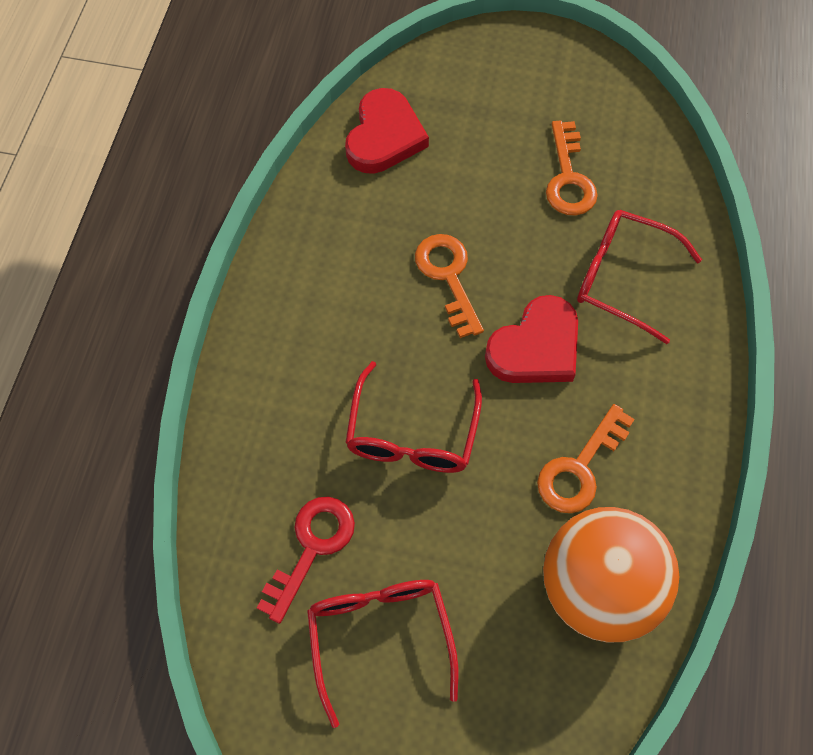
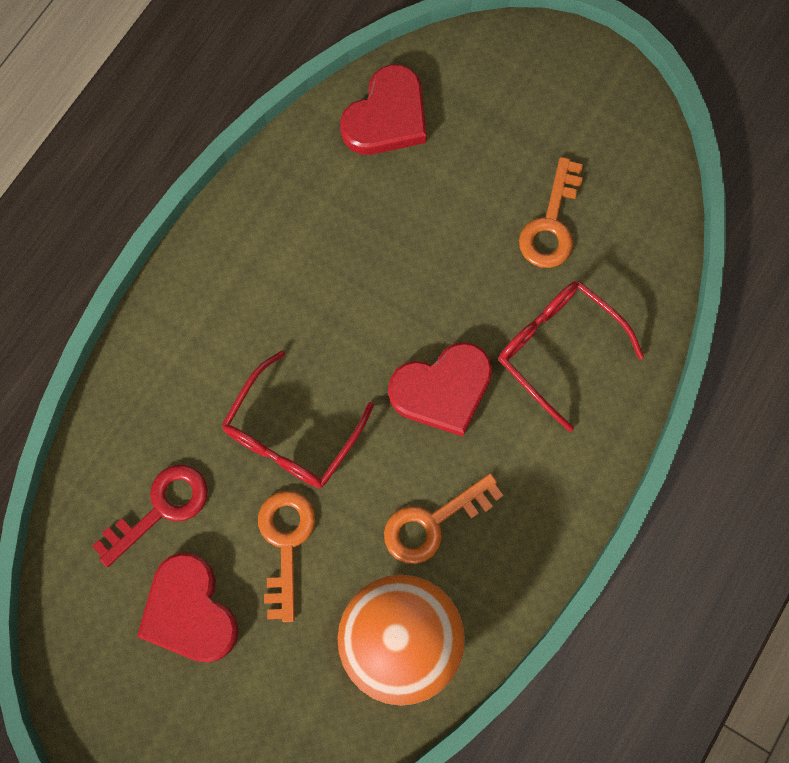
camera: 20 degrees right, 10 degrees up
(380, 637) = (190, 611): red glasses -> red heart
(448, 277) = (389, 289): orange key -> orange key (285, 543)

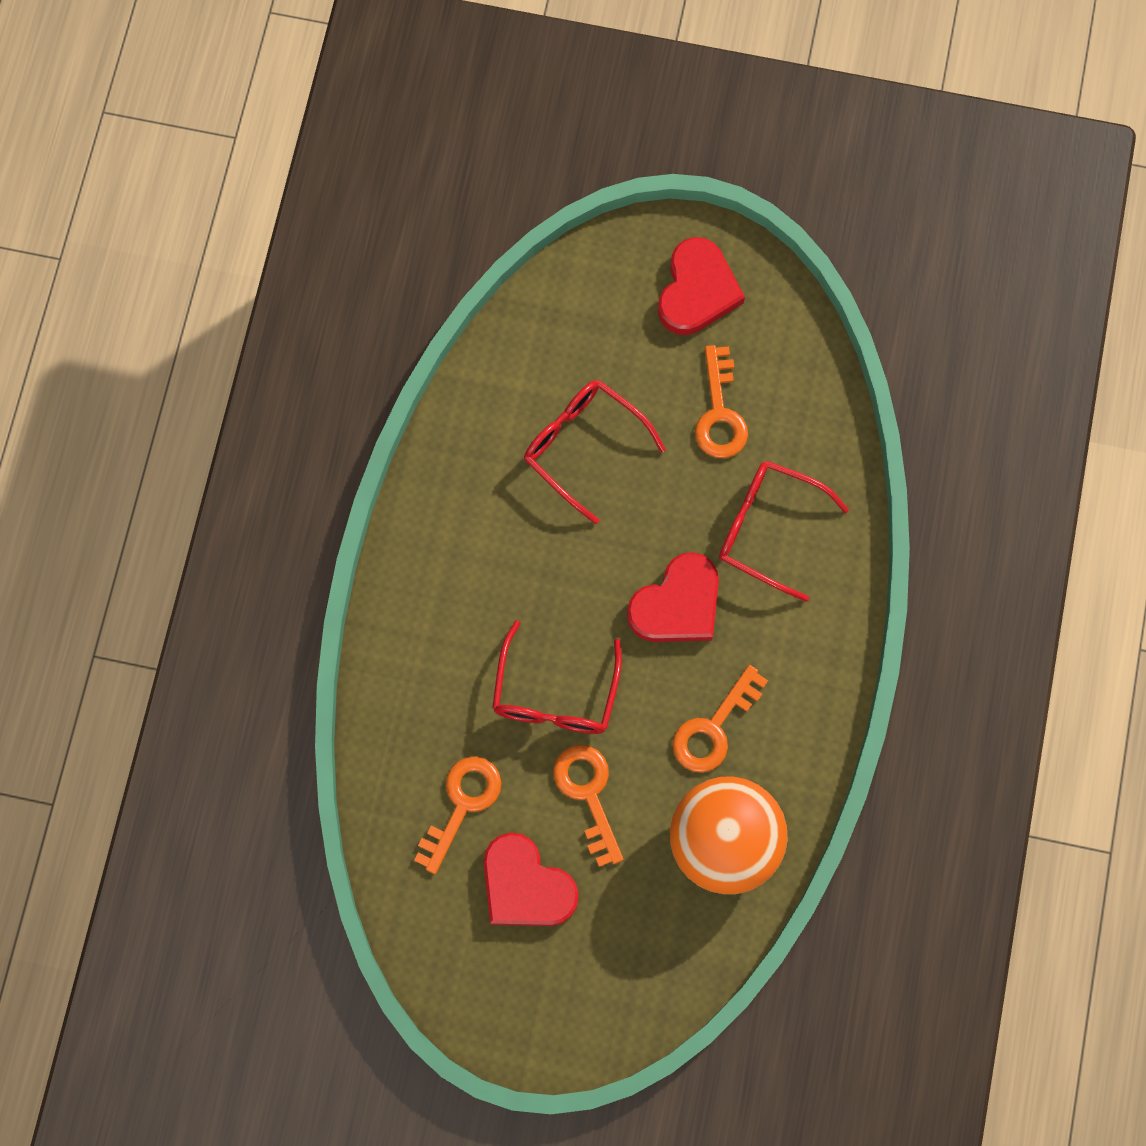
camera: 20 degrees left, 0 degrees up
(161, 508) = (462, 804): red key -> orange key
(387, 117) = (527, 362): red heart -> red heart (697, 291)
(409, 211) = (583, 446): none -> red glasses

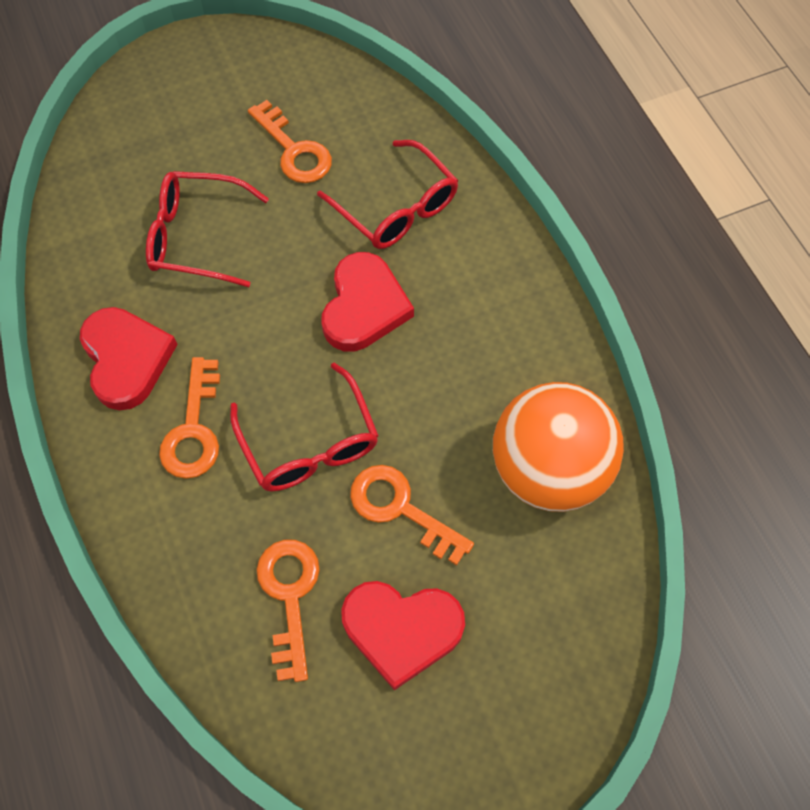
camera: 35 degrees left, 10 degrees down
(697, 291) = (213, 79): red heart -> red heart (126, 359)
(713, 728) = (468, 383): orange key -> orange key (194, 429)
(768, 529) = (396, 208): red glasses -> red glasses turned 120 degrees counterclockwise

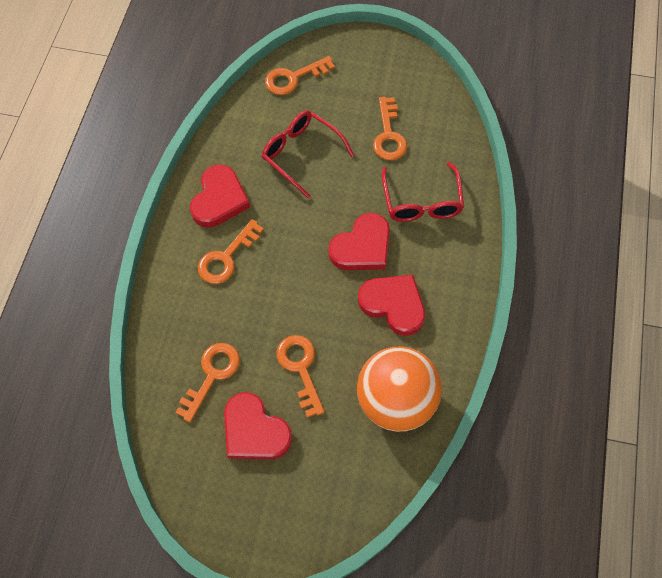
camera: 35 degrees right, 0 degrees up
(113, 147) = (293, 78): none -> orange key
(309, 443) = (279, 303): red glasses -> none
(457, 354) = (393, 305): none -> red heart

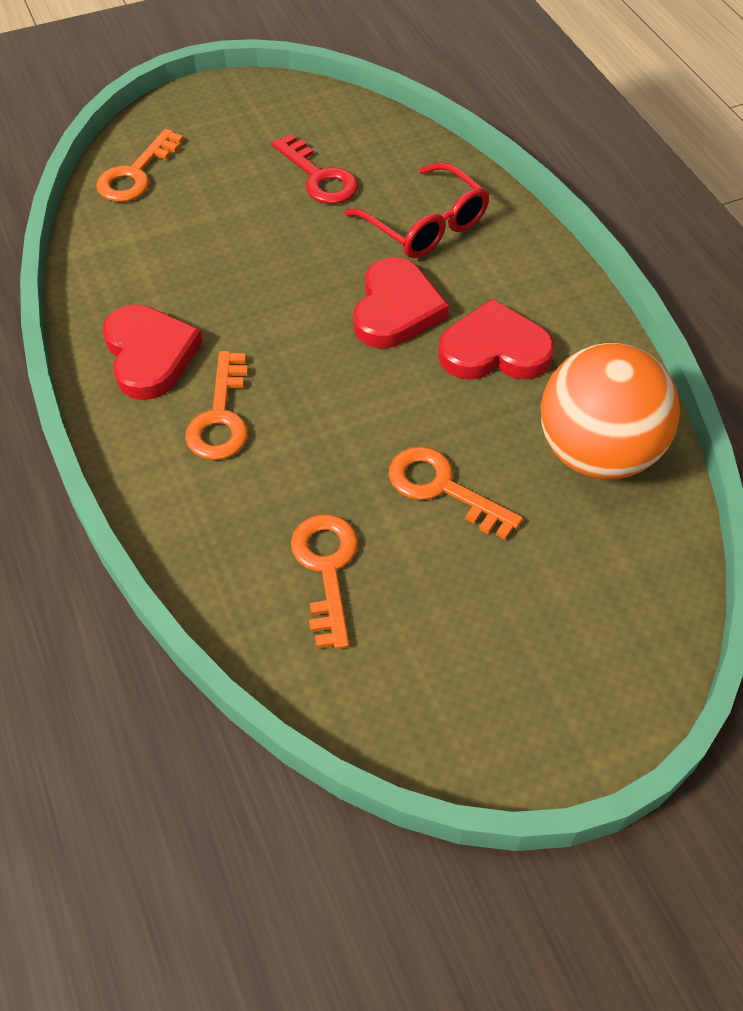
camera: 35 degrees left, 10 degrees down
(254, 431) = (449, 600): red heart -> none
(301, 154) = (221, 249): red glasses -> none
(389, 135) = (319, 177): orange key -> red key

